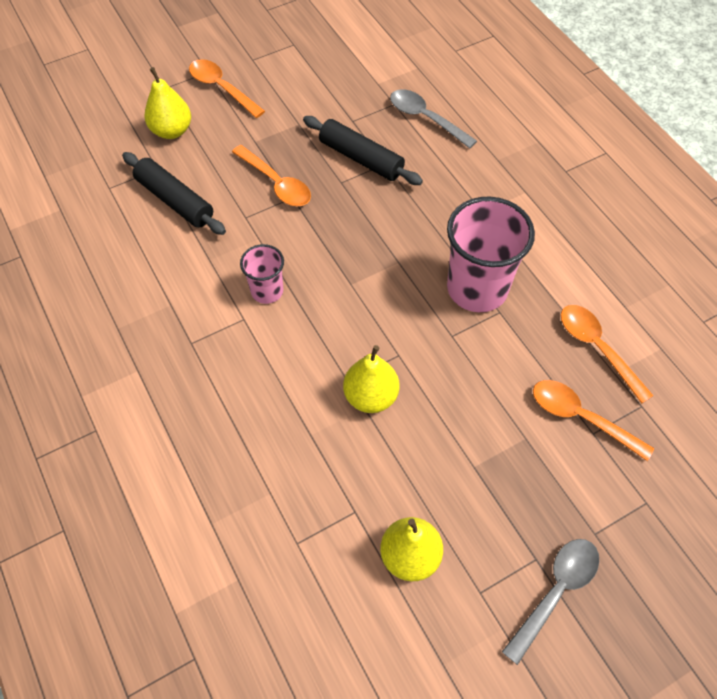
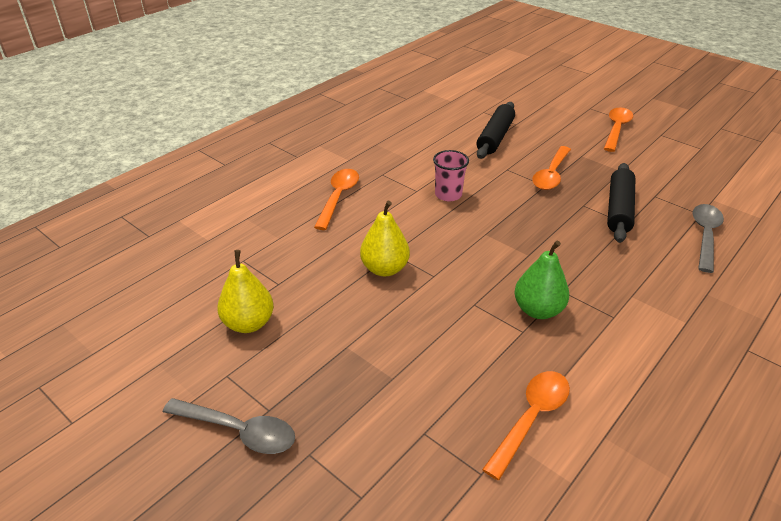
camera: 70 degrees right, 20 degrees down
(172, 131) = (554, 120): yellow pear -> none
(477, 288) = (538, 310): pink cup -> green pear
(581, 418) = (437, 419): orange spoon -> orange spoon (338, 197)

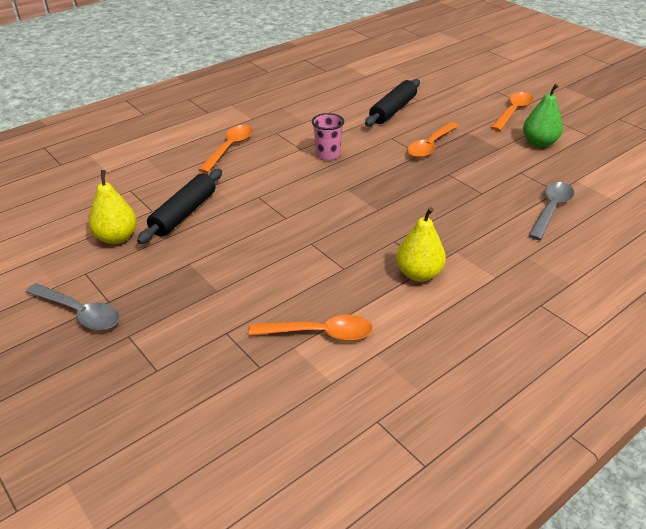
camera: 10 degrees right, 0 degrees up
(384, 269) = (246, 208): yellow pear -> yellow pear (418, 274)
(531, 419) = (319, 333): orange spoon -> orange spoon turned 45 degrees clockwise
(538, 310) = (365, 253): green pear -> green pear (539, 143)
(619, 209) = (480, 180): black rolling pin -> black rolling pin (184, 213)

